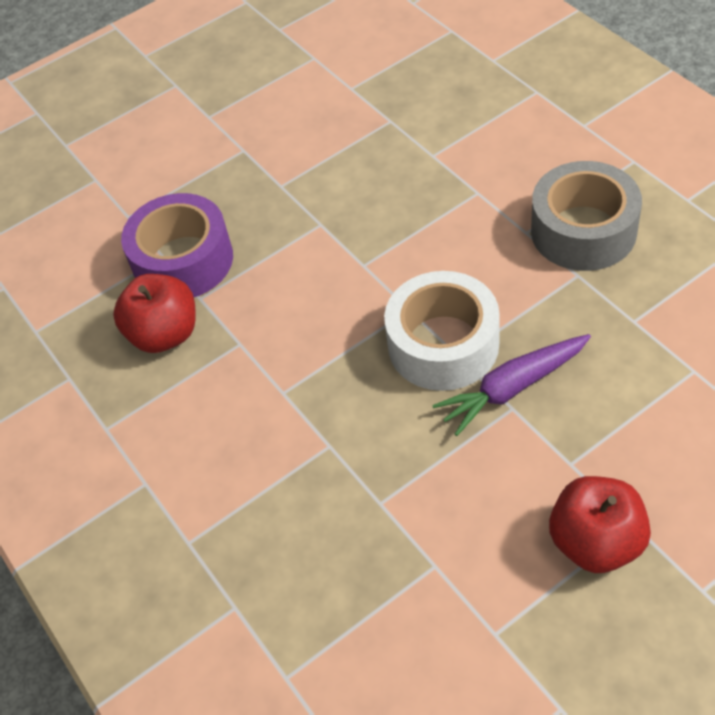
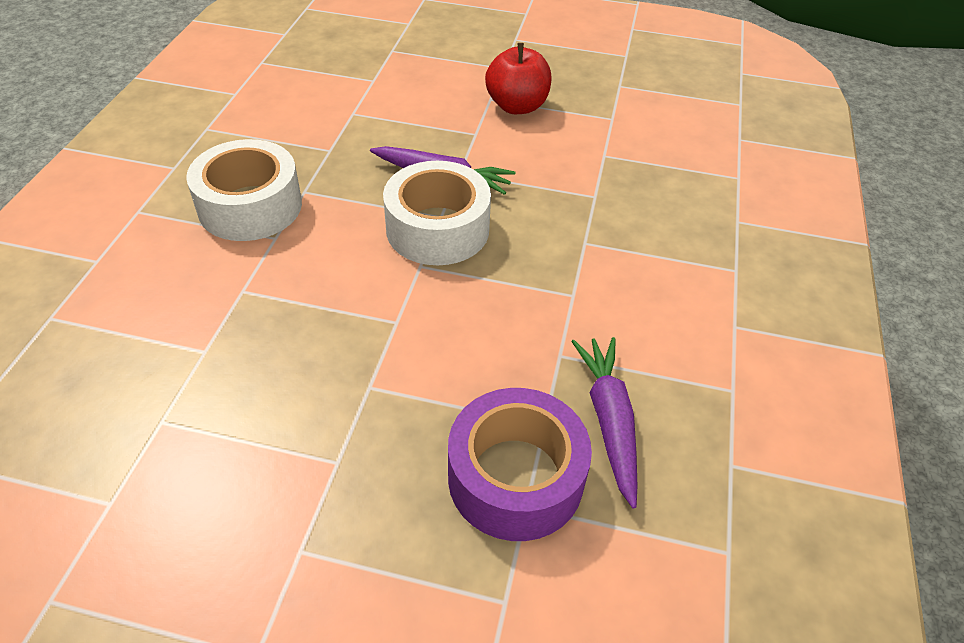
camera: 140 degrees left, 5 degrees down
(165, 334) = (609, 421): red apple -> purple carrot
(583, 231) = (250, 206): grey tape -> white tape

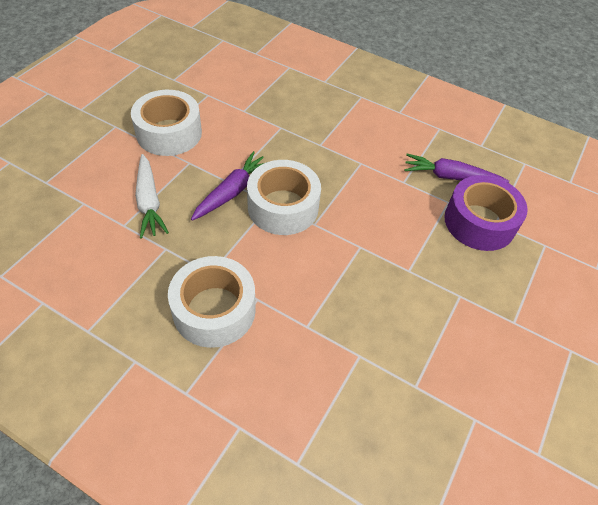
camera: 75 degrees left, 5 degrees up
(394, 121) = (149, 202): none -> white carrot
(517, 106) = (169, 133): red apple -> white tape

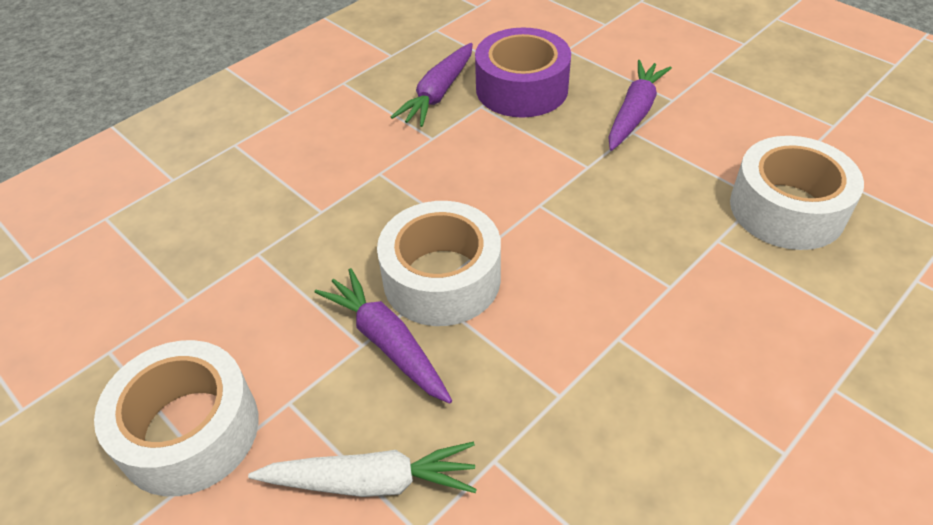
camera: 70 degrees left, 5 degrees down
(214, 310) = (634, 397): white tape -> white tape (787, 209)
(484, 296) = (634, 113): none -> purple carrot

